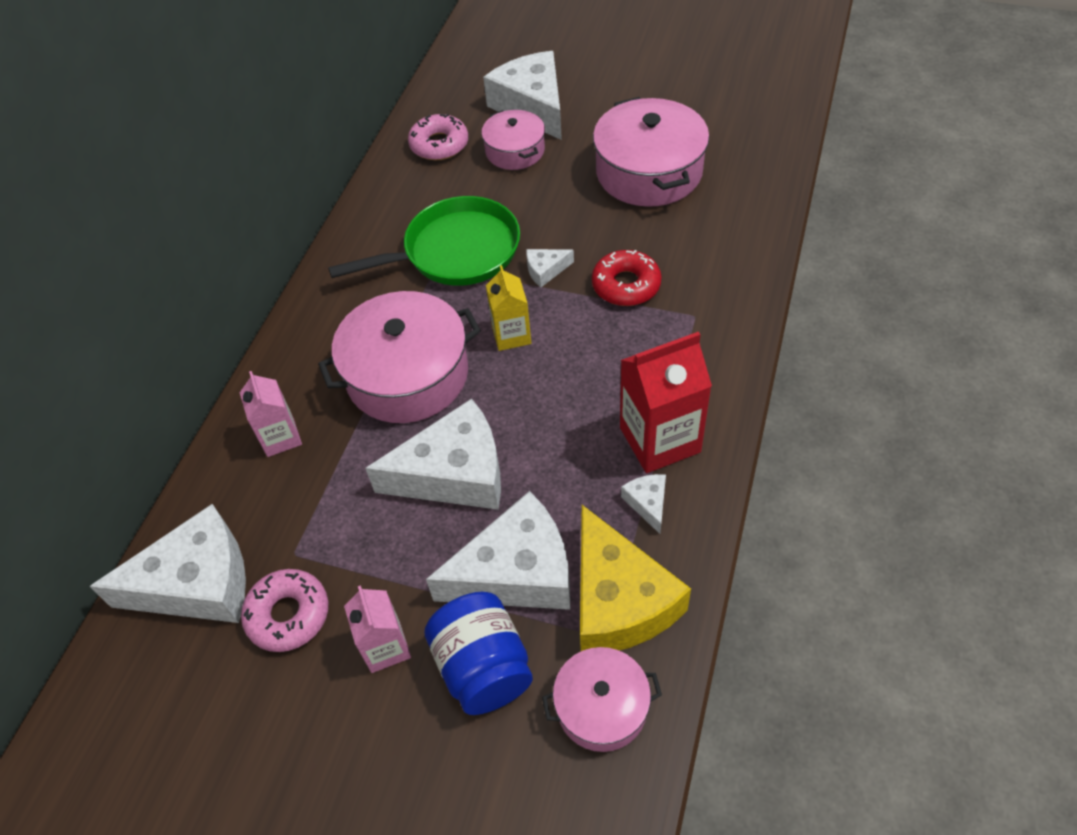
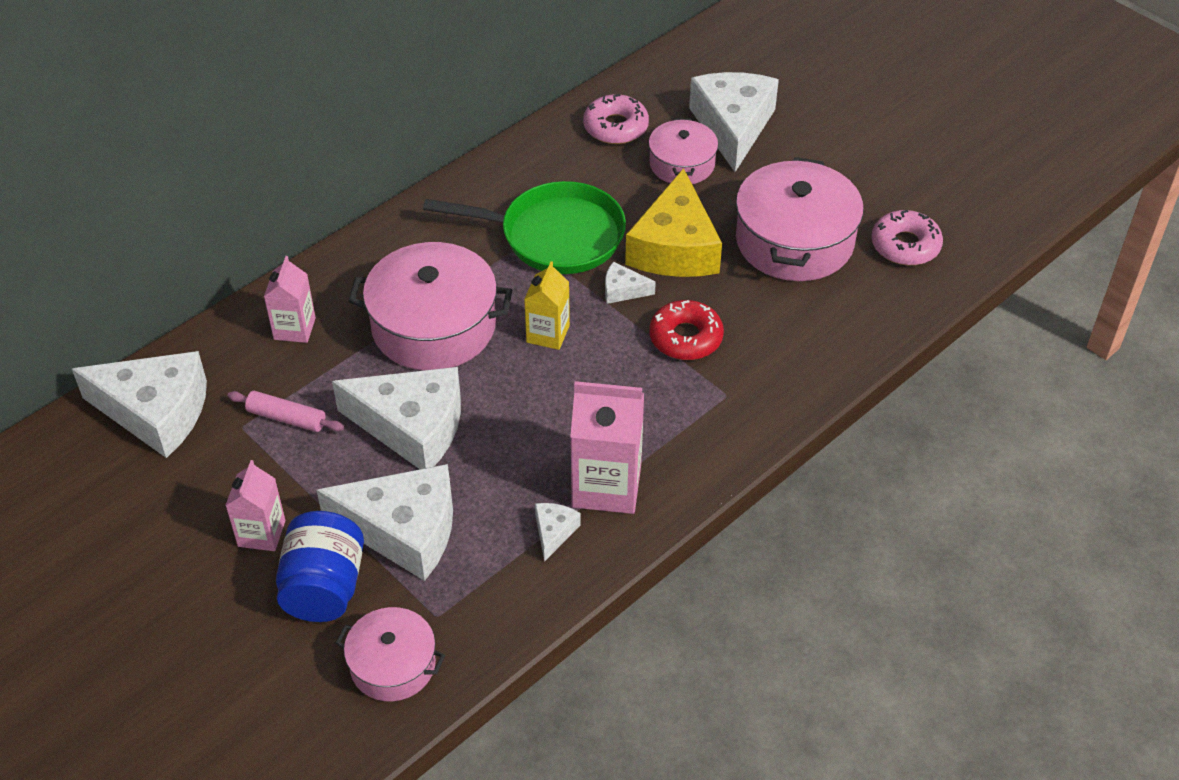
camera: 25 degrees right, 5 degrees down
(288, 615) = (206, 471): pink donut -> pink donut (905, 245)
(331, 523) = (286, 418): none -> pink rolling pin
(619, 600) = (469, 595): yellow cheese -> yellow cheese (675, 247)
(660, 440) = (606, 486): red carton -> pink carton

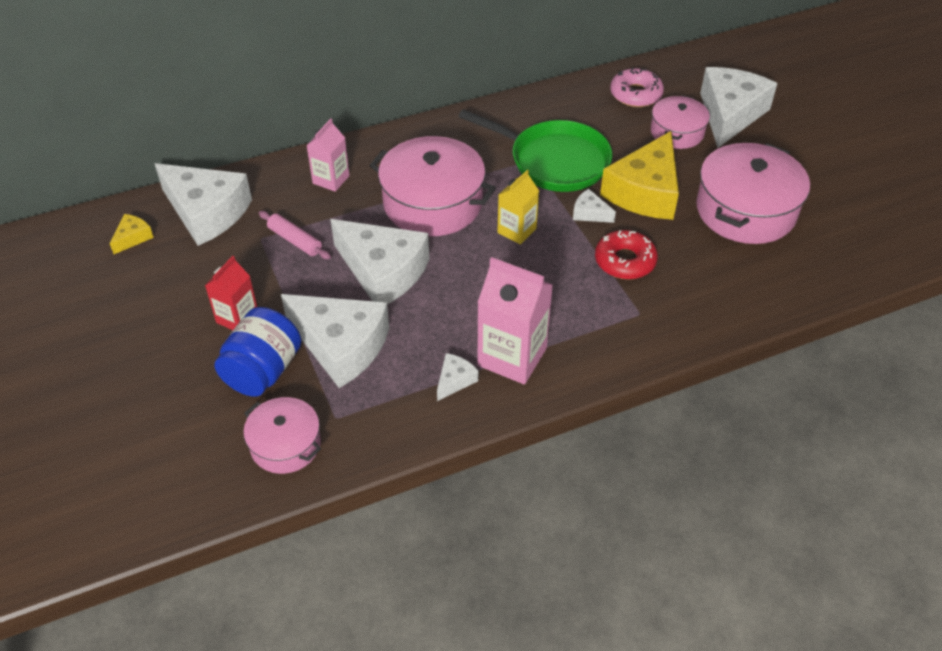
camera: 20 degrees right, 0 degrees up
(76, 470) = (133, 237): none -> yellow cheese
(261, 533) = (237, 318): pink carton -> red carton
(905, 245) = (839, 236): pink donut -> none

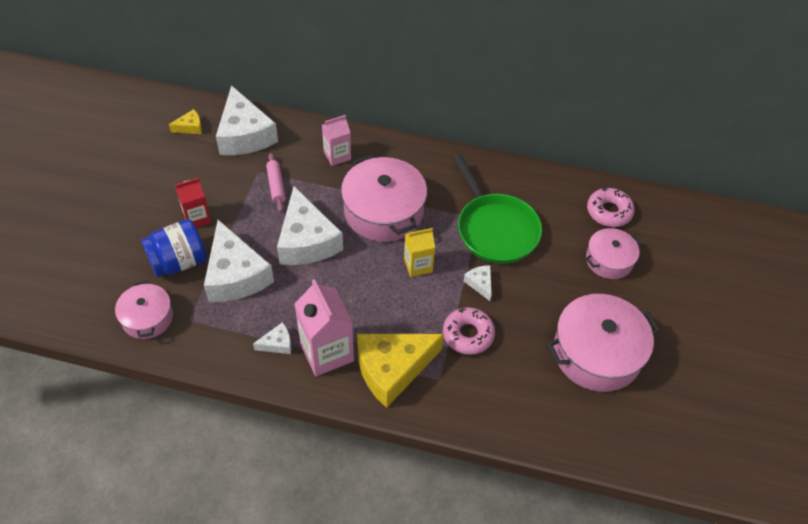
camera: 35 degrees right, 5 degrees up
(625, 261) = (468, 334): red donut -> pink donut
(645, 192) = (536, 292): yellow cheese -> yellow cheese (392, 369)
(729, 114) = (666, 270): white cheese -> none

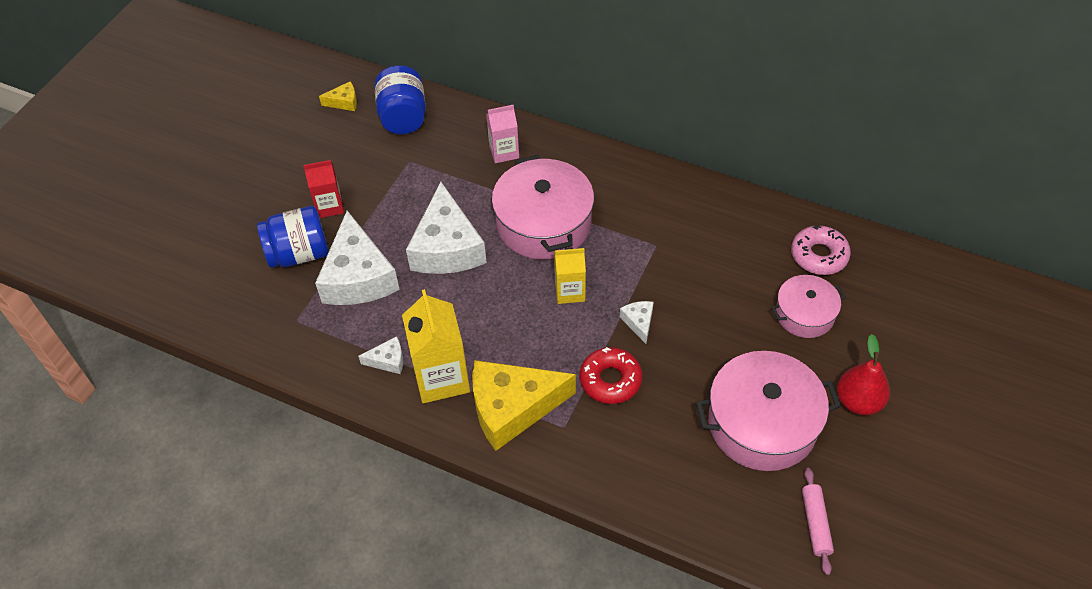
camera: 15 degrees right, 0 degrees up
(147, 318) = (252, 312): pink pot -> none
(245, 135) = (403, 117): white cheese -> blue jar
(276, 186) = (426, 179): pink rolling pin -> pink rolling pin (815, 523)
(327, 352) = (441, 378): pink carton -> yellow carton
(468, 334) = (610, 380): pink donut -> red donut
(495, 229) = (672, 260): green pan -> none
(666, 325) = (858, 401): none -> red pear

